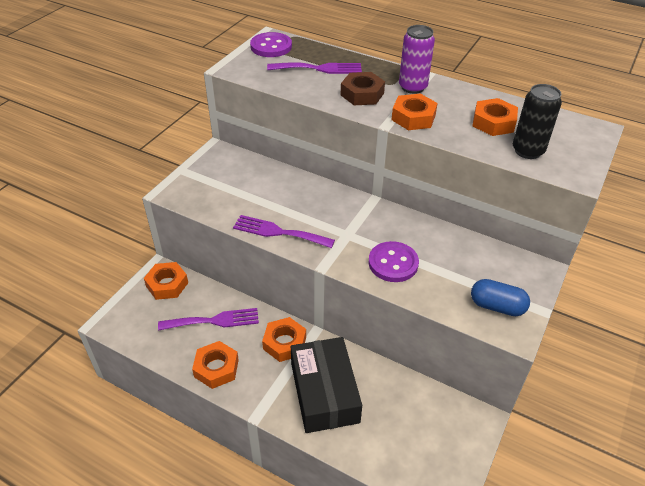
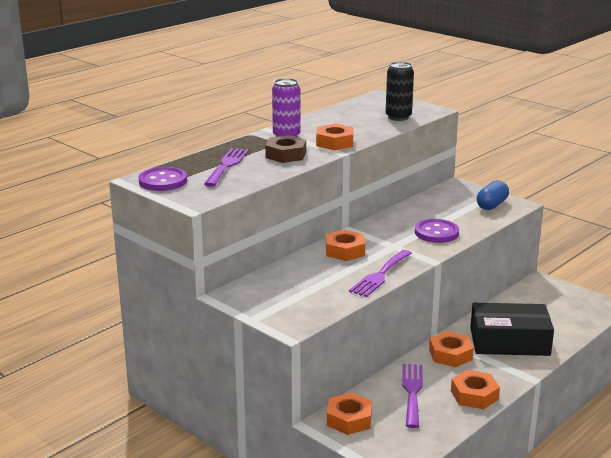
camera: 75 degrees left, 20 degrees down
(493, 122) = (356, 120): orange nut -> orange nut (345, 251)

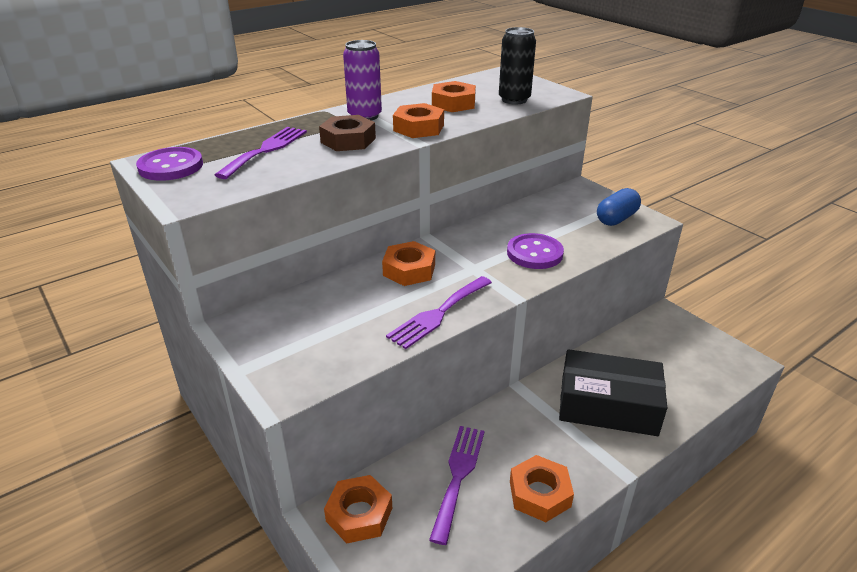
camera: 10 degrees right, 10 degrees up
(450, 354) = (526, 417): orange nut -> orange nut (453, 103)

